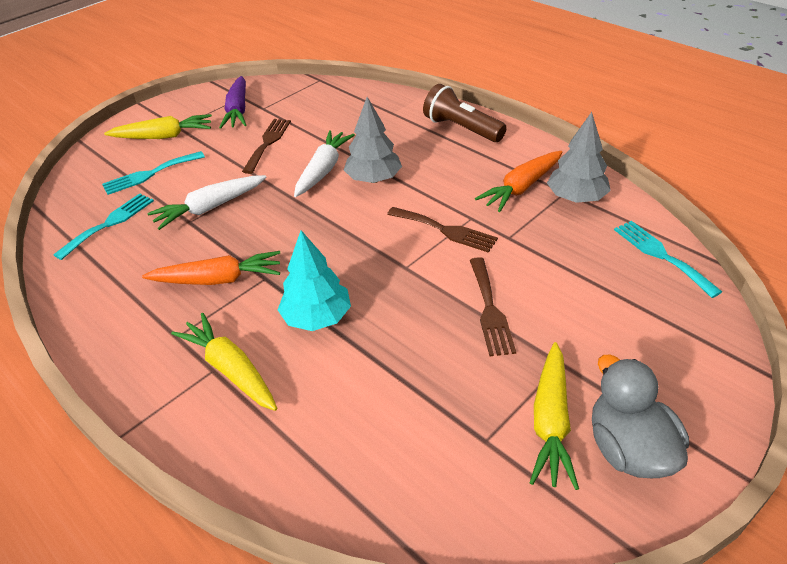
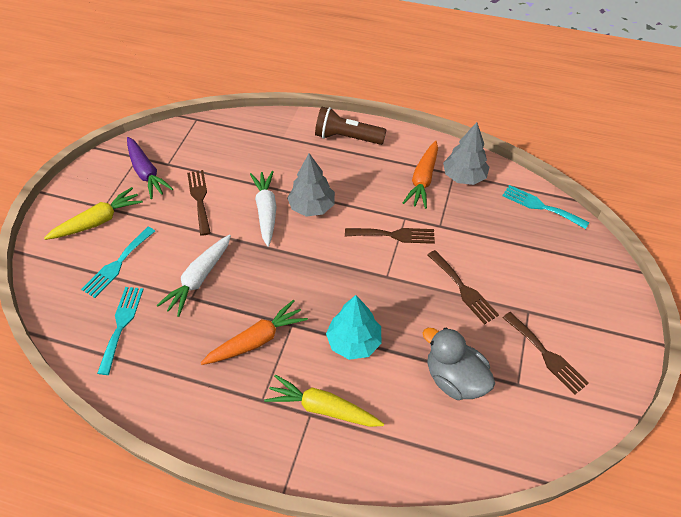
camera: 30 degrees left, 10 degrees up
(551, 422) = (546, 355): yellow carrot -> brown fork
(628, 449) = (596, 353): grey duck -> grey duck (454, 379)

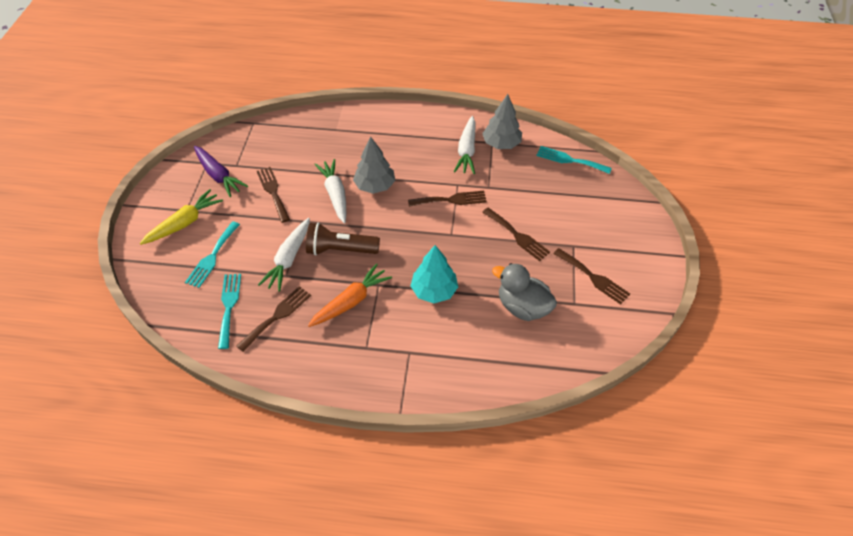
camera: 10 degrees left, 0 degrees up
(171, 345) = (277, 316): none -> brown fork
(322, 408) = (418, 346): yellow carrot -> none
(347, 137) = (393, 123): brown flashlight -> brown flashlight (340, 249)
(423, 180) = (467, 151): orange carrot -> white carrot

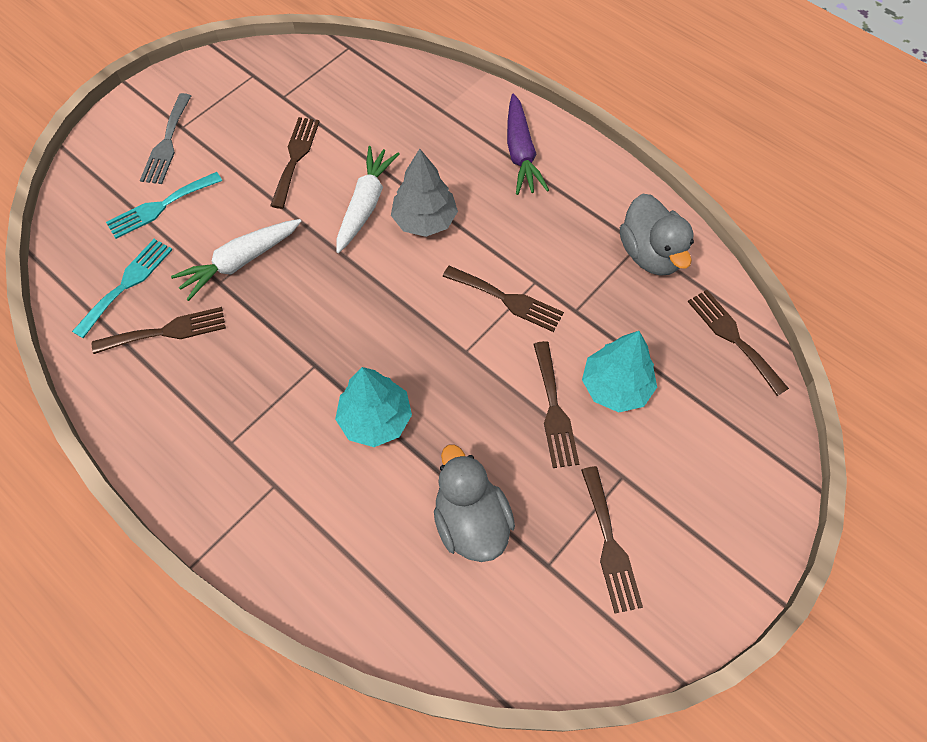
camera: 35 degrees right, 10 degrees up
(185, 223) = (167, 143): yellow carrot -> grey fork
(219, 176) = (252, 100): purple carrot -> purple carrot (521, 153)
(340, 249) = (309, 287): brown flashlight -> none
(351, 301) = (264, 367): orange carrot -> none
(467, 151) = (591, 237): white carrot -> none
(501, 144) = (650, 254): grey tree -> grey duck
(536, 210) = (615, 386): none -> turquoise tree
(570, 160) = (733, 337): turquoise fork -> brown fork

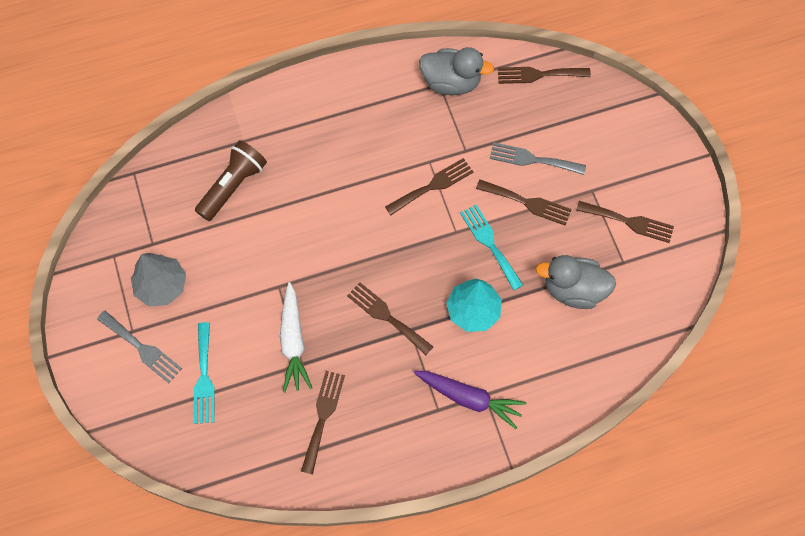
camera: 60 degrees left, 5 degrees up
(127, 284) = (262, 429): turquoise fork -> turquoise fork (490, 243)
(295, 158) = (221, 262): brown fork -> brown fork (387, 316)
(365, 204) = (296, 234): white carrot -> none
(385, 126) = (233, 186): none -> brown flashlight
(424, 220) = (336, 203): grey tree -> grey tree (161, 286)
(521, 153) = (319, 111): purple carrot -> purple carrot (469, 398)
(615, 386) = (532, 159): turquoise tree -> grey fork

